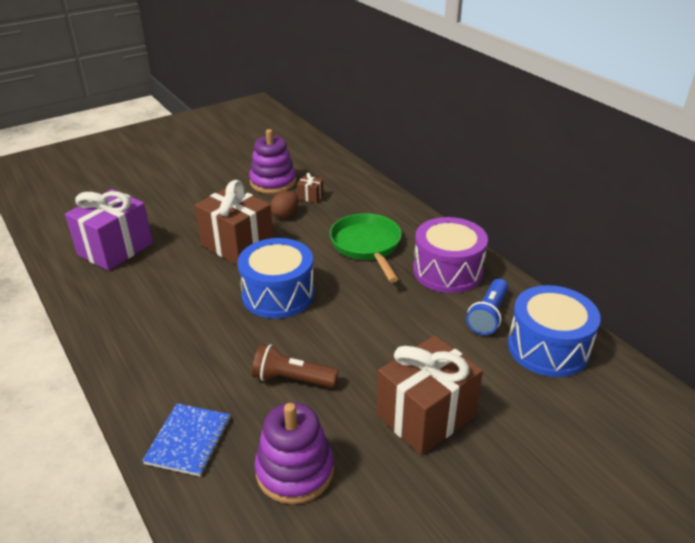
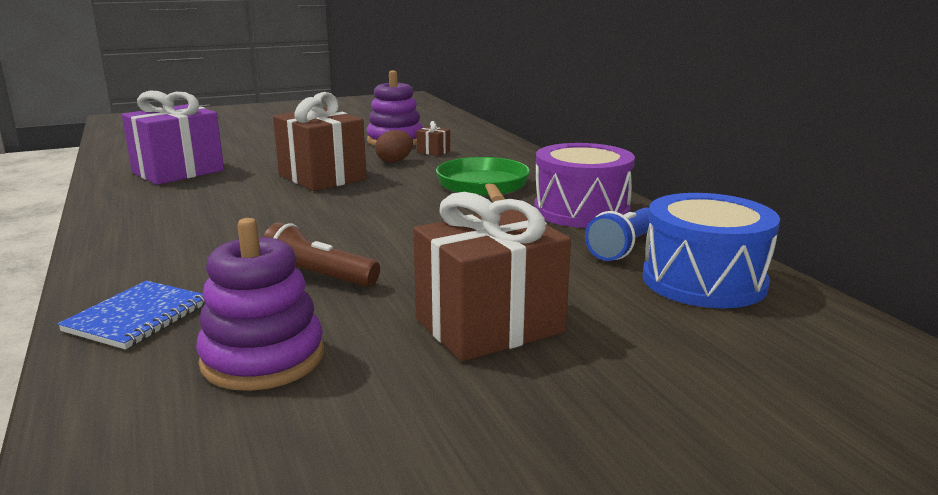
camera: 10 degrees right, 15 degrees down
(278, 294) = (347, 213): blue drum -> none

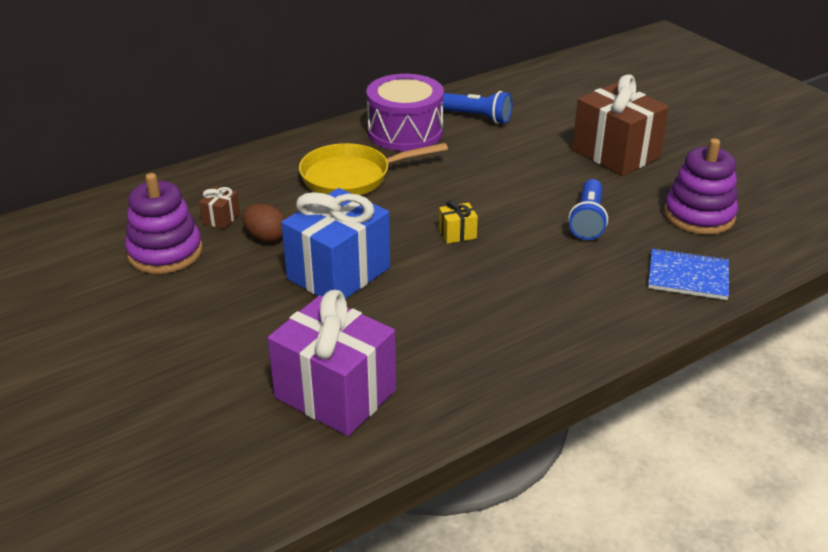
camera: 100 degrees left, 15 degrees up
(318, 278) = (587, 220): brown flashlight -> blue flashlight
(322, 177) = (339, 273): brown gift -> blue gift
(346, 216) = (457, 234): none -> yellow gift
(483, 187) = (351, 177): green pan -> yellow pan
(703, 281) = (519, 96): blue drum -> none

